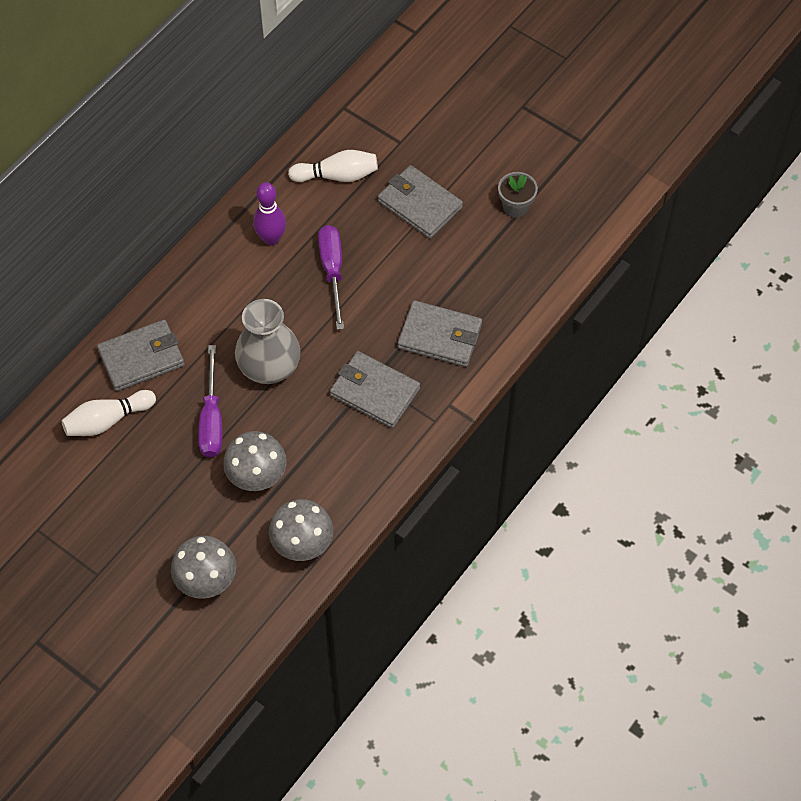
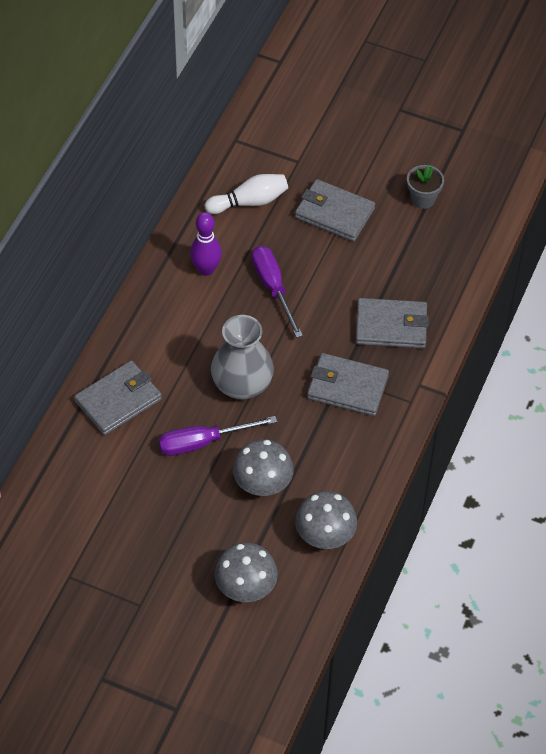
camera: 15 degrees left, 5 degrees down
(107, 420) = (104, 463): white bowling pin -> none
(212, 419) = (203, 442): purple screwdriver -> purple screwdriver turned 90 degrees clockwise

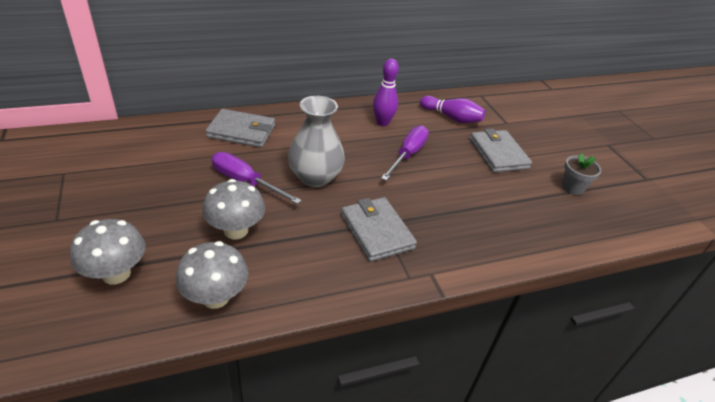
camera: 45 degrees right, 15 degrees down
(249, 202) = (452, 118): white bowling pin -> purple bowling pin
(391, 326) = (458, 227): grey wallet -> none

